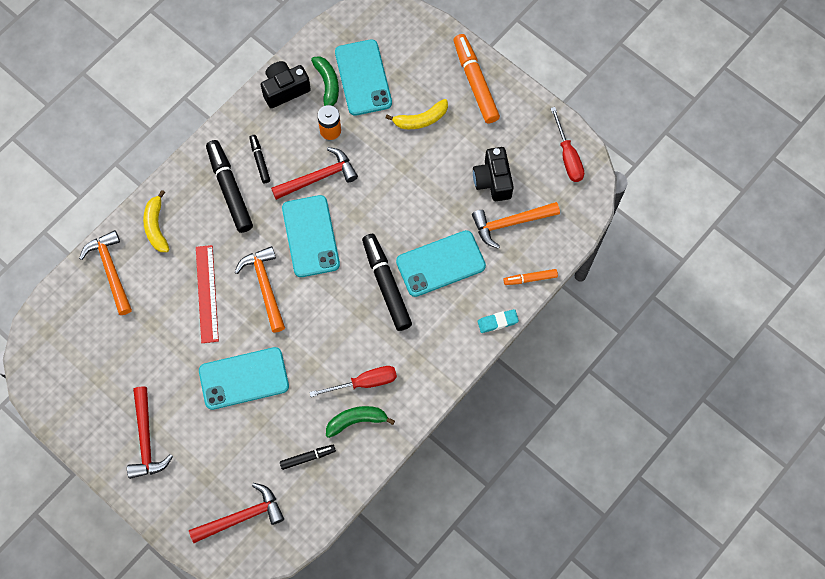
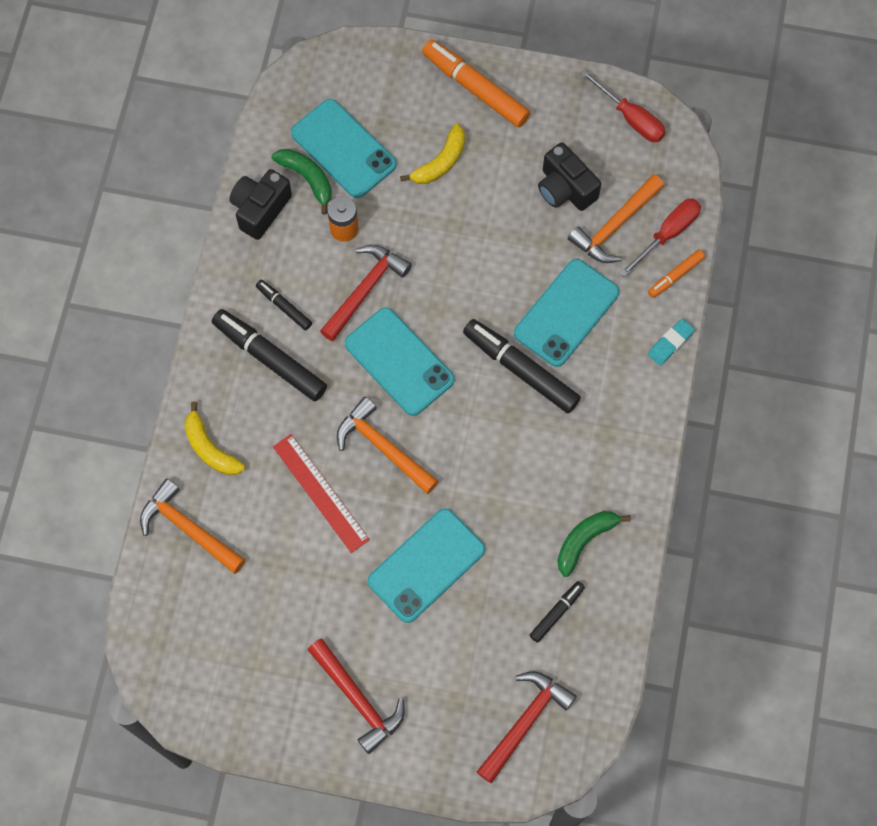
camera: 30 degrees left, 0 degrees up
(364, 382) = (566, 493): red screwdriver -> red screwdriver (667, 234)

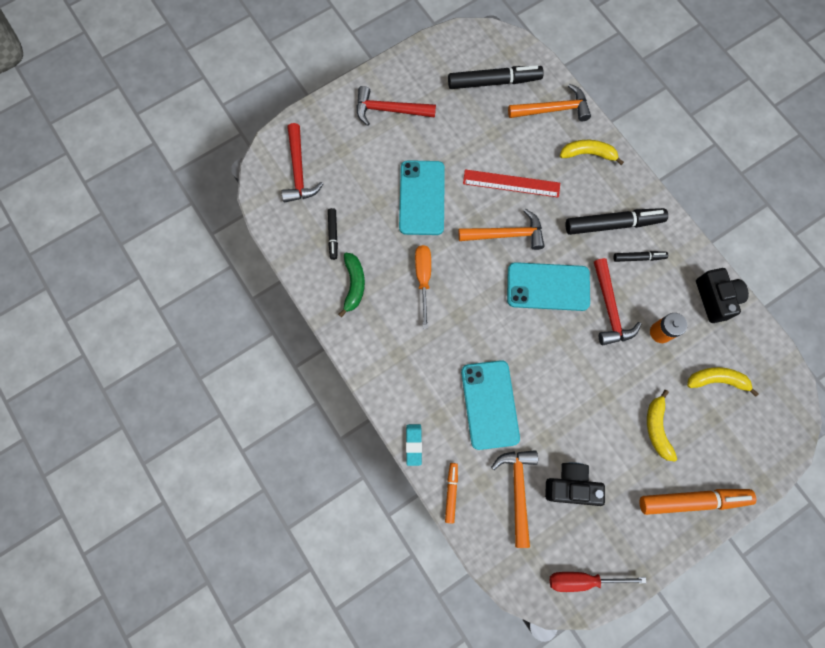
camera: 135 degrees right, 5 degrees up
(307, 179) = (713, 342): green banana -> none
(343, 149) = (717, 380): turquoise phone -> yellow banana
(510, 481) = (423, 279): none -> orange screwdriver
(520, 369) = (480, 345): black marker -> black marker (494, 82)
(667, 234) = (482, 517): red screwdriver -> none

